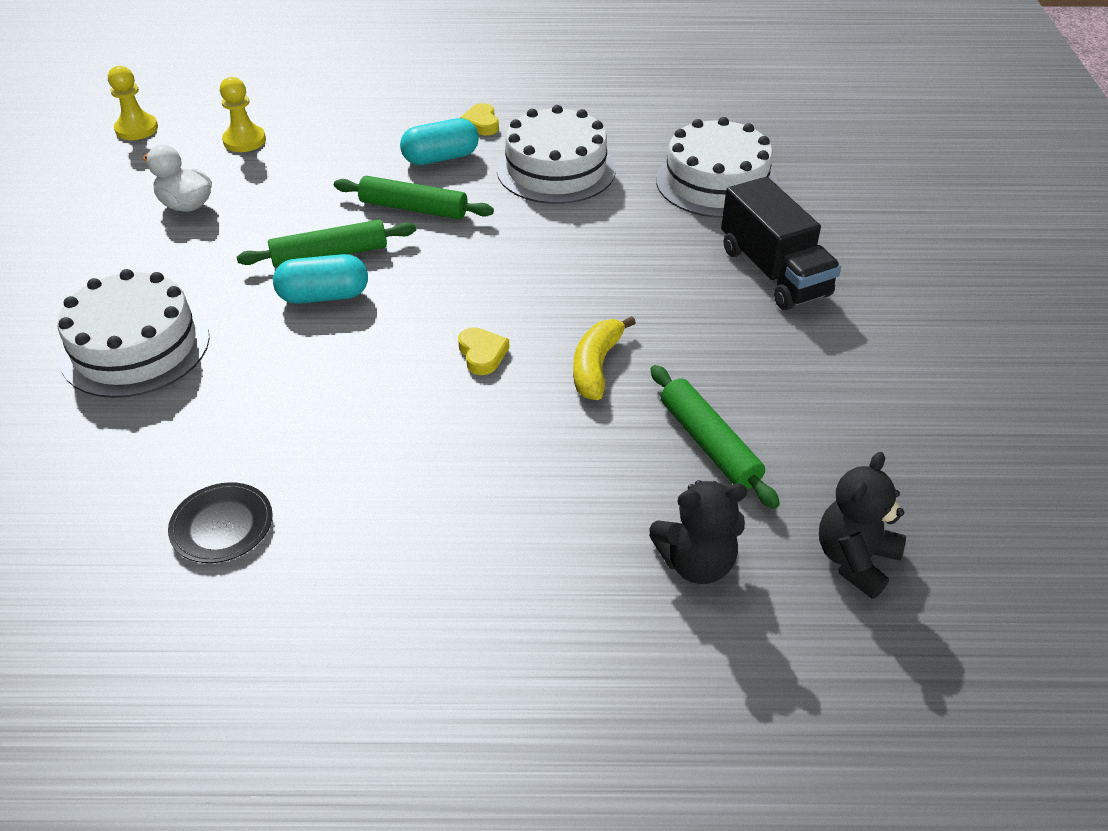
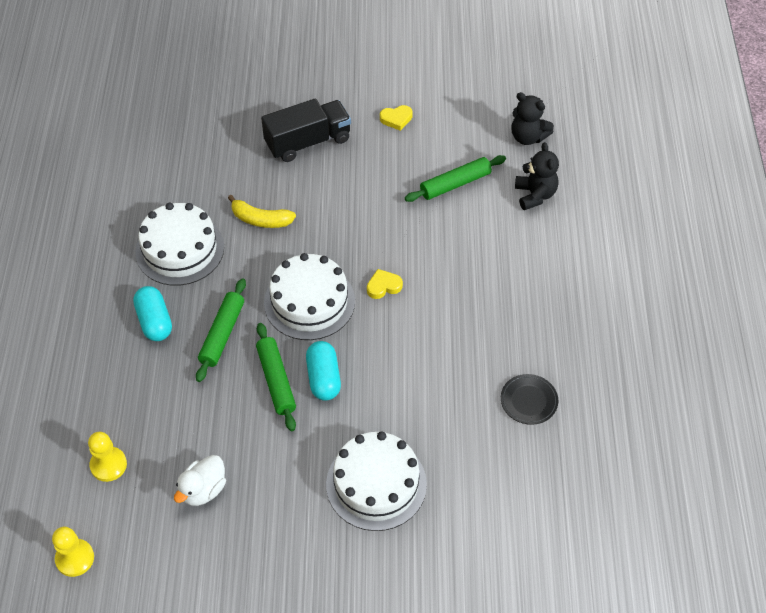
camera: 90 degrees left, 10 degrees up
(481, 123) = (107, 297): yellow heart -> yellow heart (396, 119)
(596, 366) = (394, 230): yellow banana -> yellow banana (260, 219)
(716, 182) = (206, 161): white cake -> white cake (309, 302)

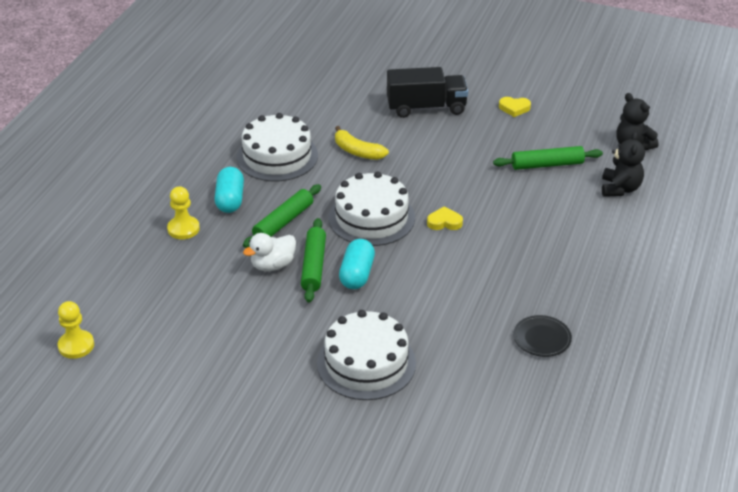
camera: 20 degrees right, 15 degrees down
(108, 465) = (139, 288): yellow pawn -> yellow pawn (183, 229)
(203, 490) = (210, 327): white duck -> white duck (273, 265)

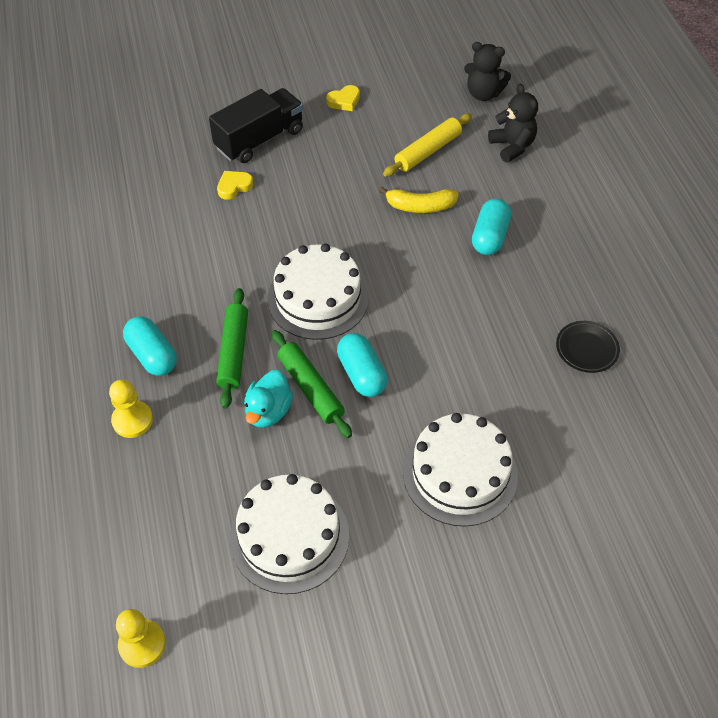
camera: 35 degrees left, 15 degrees up
(273, 265) = (268, 411): white duck -> turquoise duck
(277, 156) = (156, 274): white cake -> white cake (289, 536)
(357, 151) = (235, 226): yellow banana -> yellow banana (420, 206)
(444, 222) = (391, 266): yellow heart -> yellow heart (234, 186)
(539, 237) = (489, 237): none -> turquoise capsule
(547, 164) = (427, 151): green rolling pin -> yellow rolling pin

